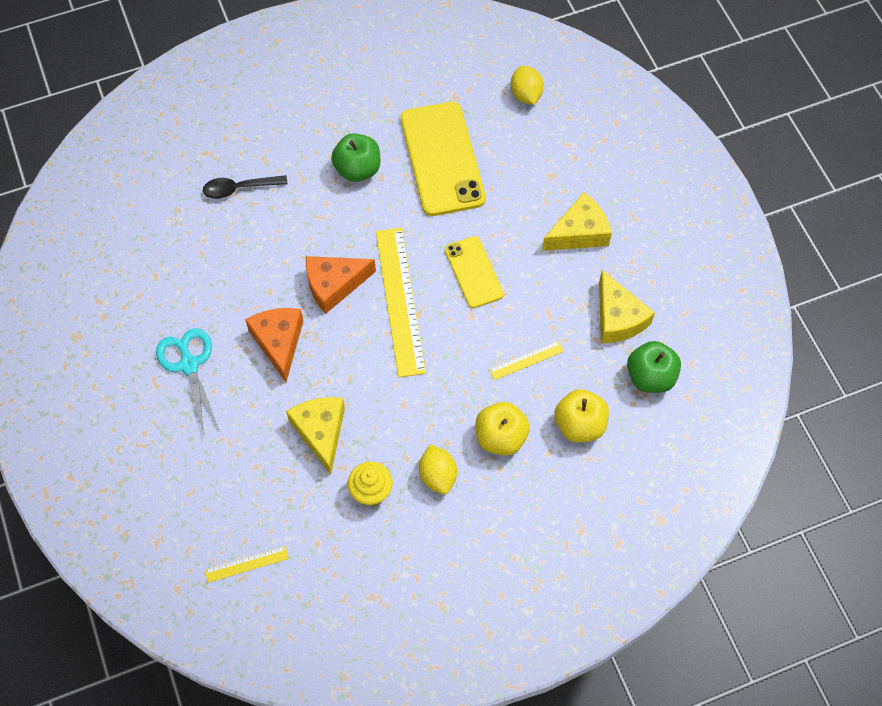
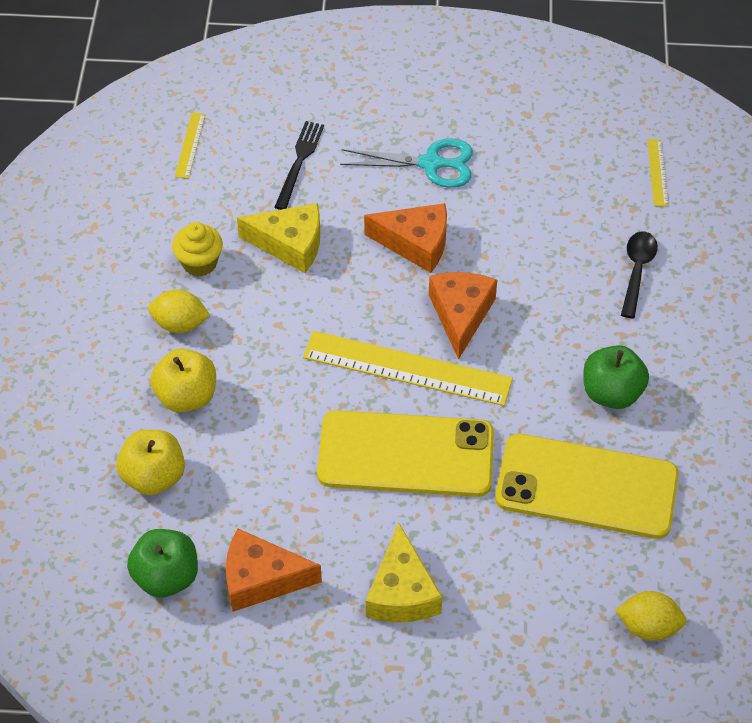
camera: 115 degrees right, 10 degrees down
(229, 465) = (299, 162): none -> black fork
(474, 272) = (406, 455): yellow phone -> yellow phone, size x1.75
(526, 360) = (262, 459): yellow ruler -> yellow ruler (657, 172)
(617, 318) = (261, 579): yellow cheese -> orange cheese

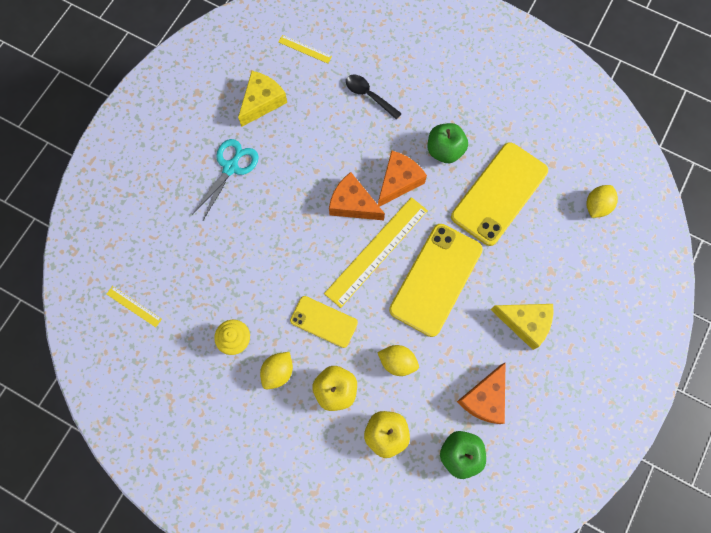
camera: 65 degrees left, 20 degrees up
(261, 453) = (397, 362): none -> yellow lemon
(274, 347) = (324, 321): none -> yellow phone
(290, 244) = (250, 278): yellow cheese -> yellow cheese (262, 102)
(299, 162) = (186, 244): black fork -> none
(415, 244) = (287, 205): orange cheese -> orange cheese (398, 181)

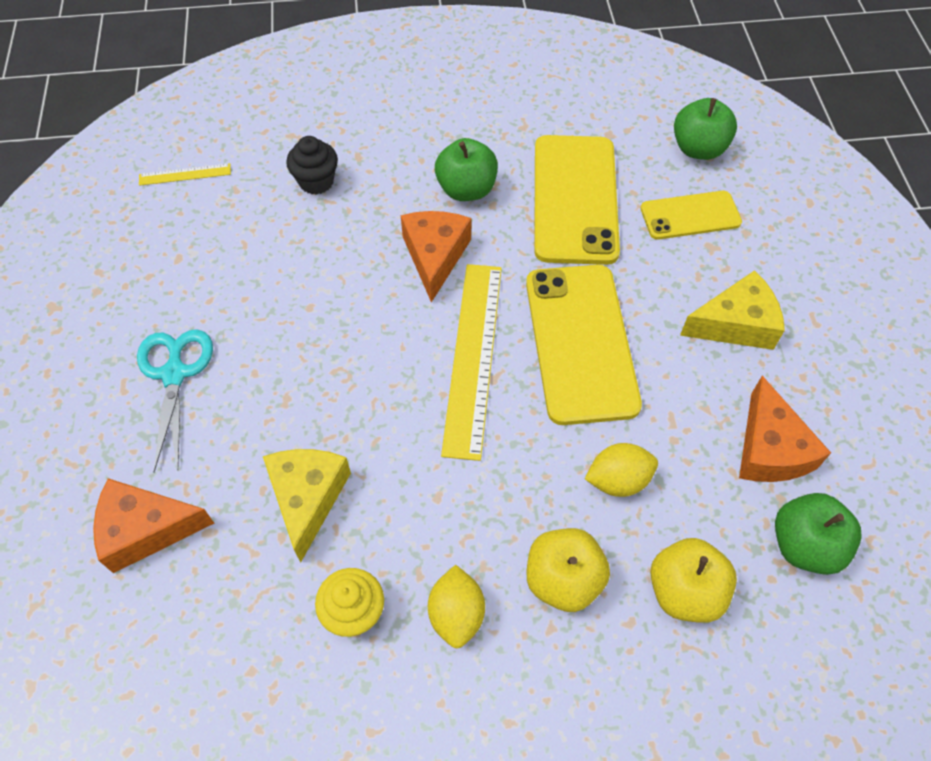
camera: 35 degrees left, 15 degrees down
(134, 306) = (140, 675): yellow ruler -> none
(262, 102) = (165, 266): yellow cheese -> yellow cheese (307, 498)
(324, 321) = (470, 495): yellow phone -> yellow phone (690, 215)
(353, 204) = (394, 317): orange cheese -> orange cheese (146, 529)
(369, 95) = (316, 181): black spoon -> black cupcake
(596, 206) = (698, 149): yellow lemon -> green apple

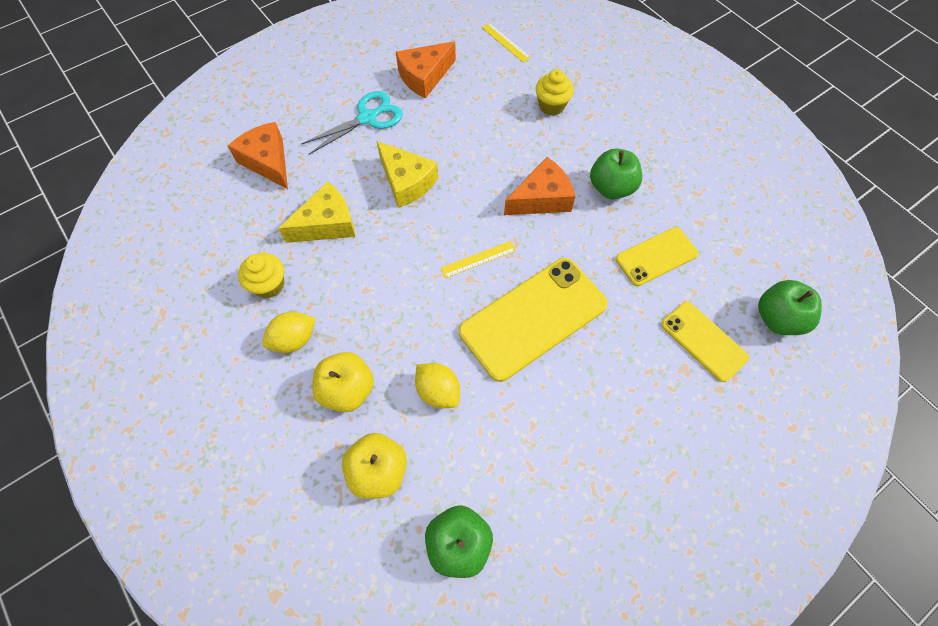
camera: 60 degrees right, 5 degrees up
(316, 181) = (551, 106): black cupcake -> yellow cupcake
(473, 356) = (478, 259): yellow ruler -> yellow ruler, size x0.46
(574, 199) = (656, 256): yellow phone -> yellow phone, size x0.57
(735, 324) = (623, 417): yellow cheese -> yellow cheese (406, 182)
(769, 448) = (526, 486): orange cheese -> orange cheese (424, 76)

